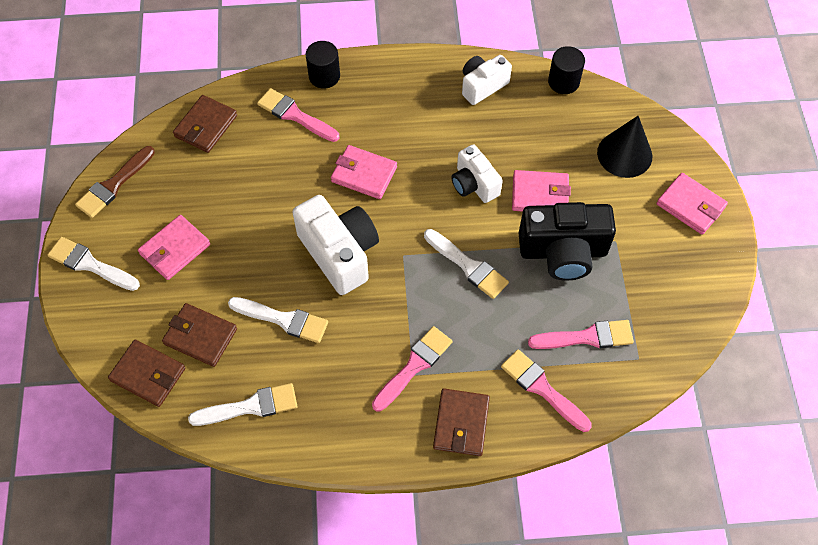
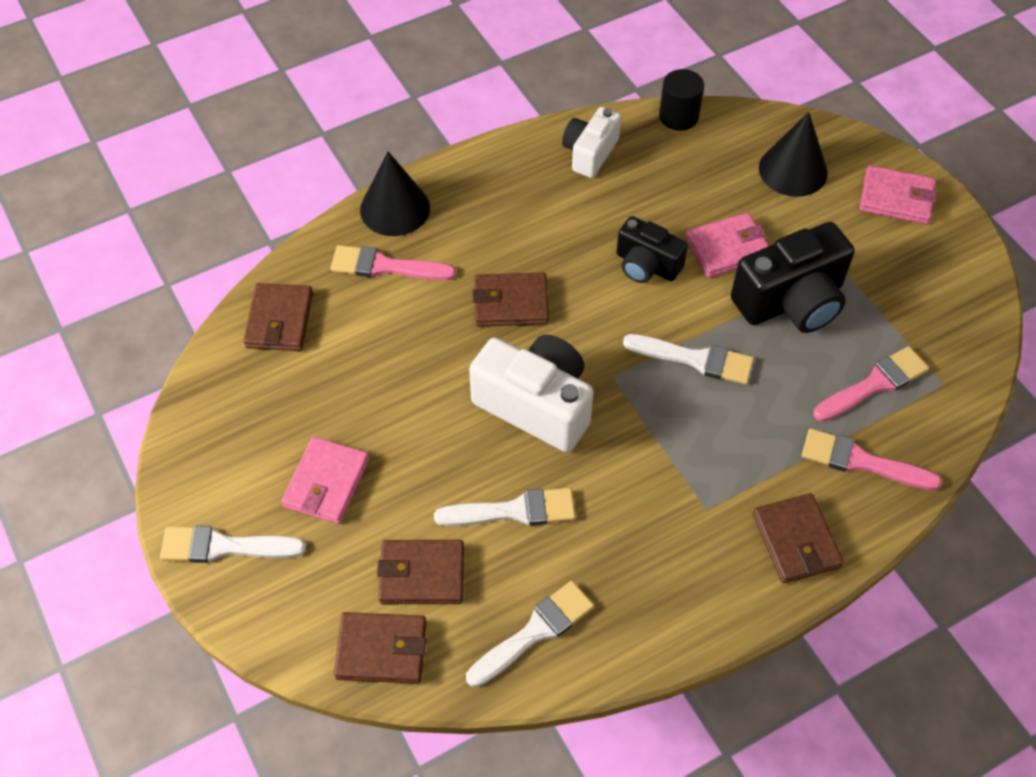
camera: 25 degrees left, 5 degrees down
(114, 185) = (199, 436): brown brush -> none
(324, 76) = (395, 208): black cylinder -> black cone
(364, 174) = (511, 303): pink wallet -> brown wallet
(414, 366) = (702, 498): pink brush -> none
(474, 184) = (646, 265): white camera -> black camera

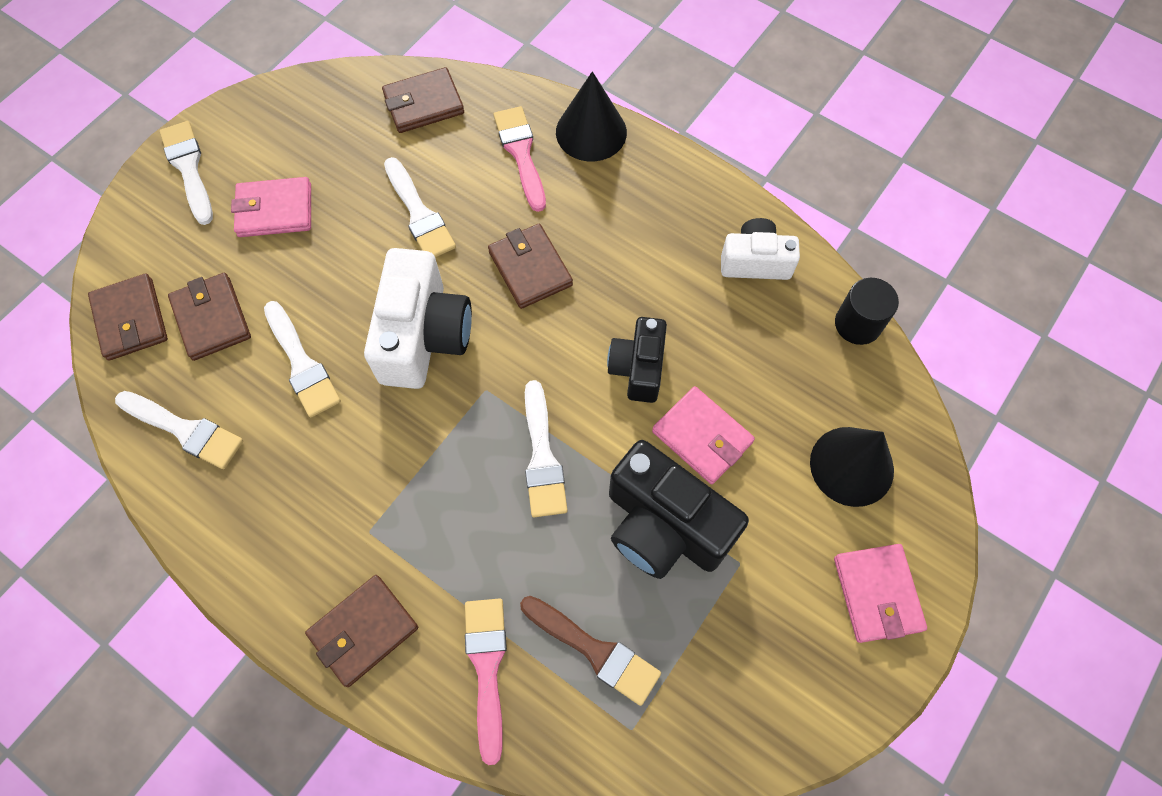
camera: 65 degrees right, 10 degrees up
(403, 365) = (419, 214): none -> white brush
(874, 384) = (595, 651): pink brush -> brown brush

